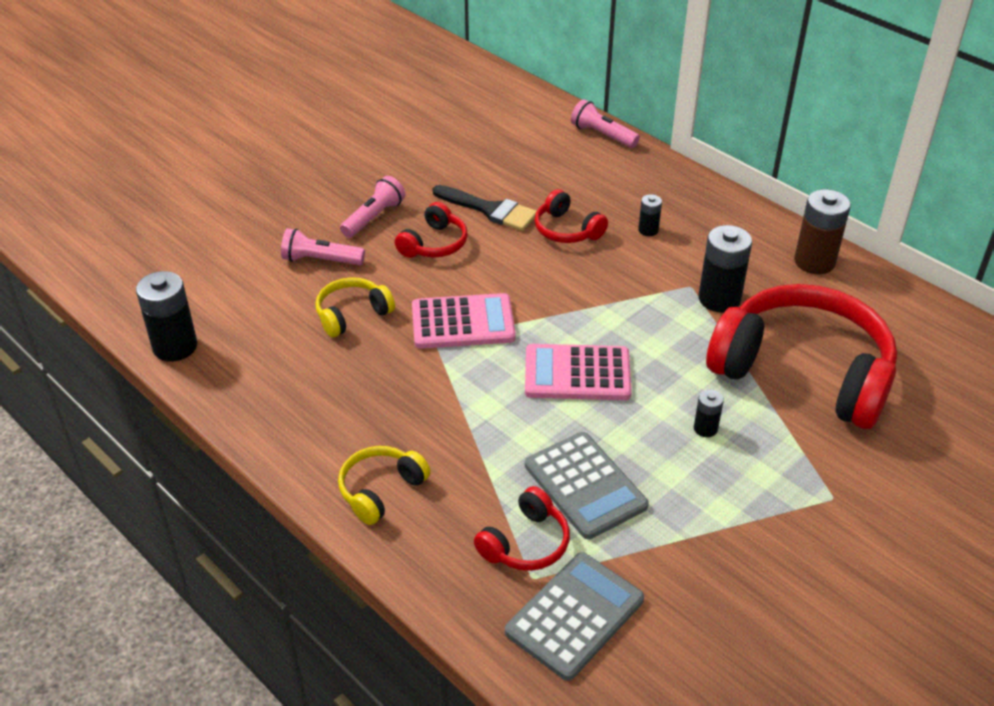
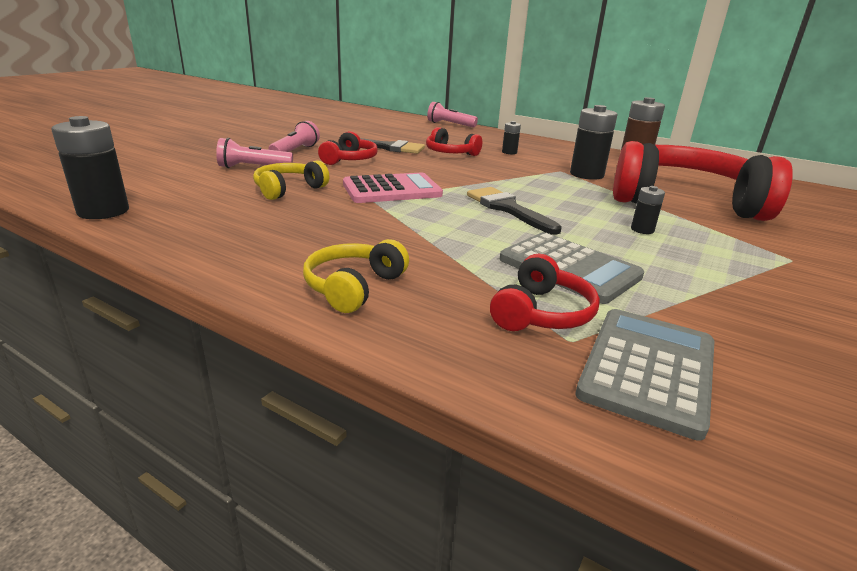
camera: 15 degrees left, 15 degrees down
(577, 373) = (508, 209): pink calculator -> black brush

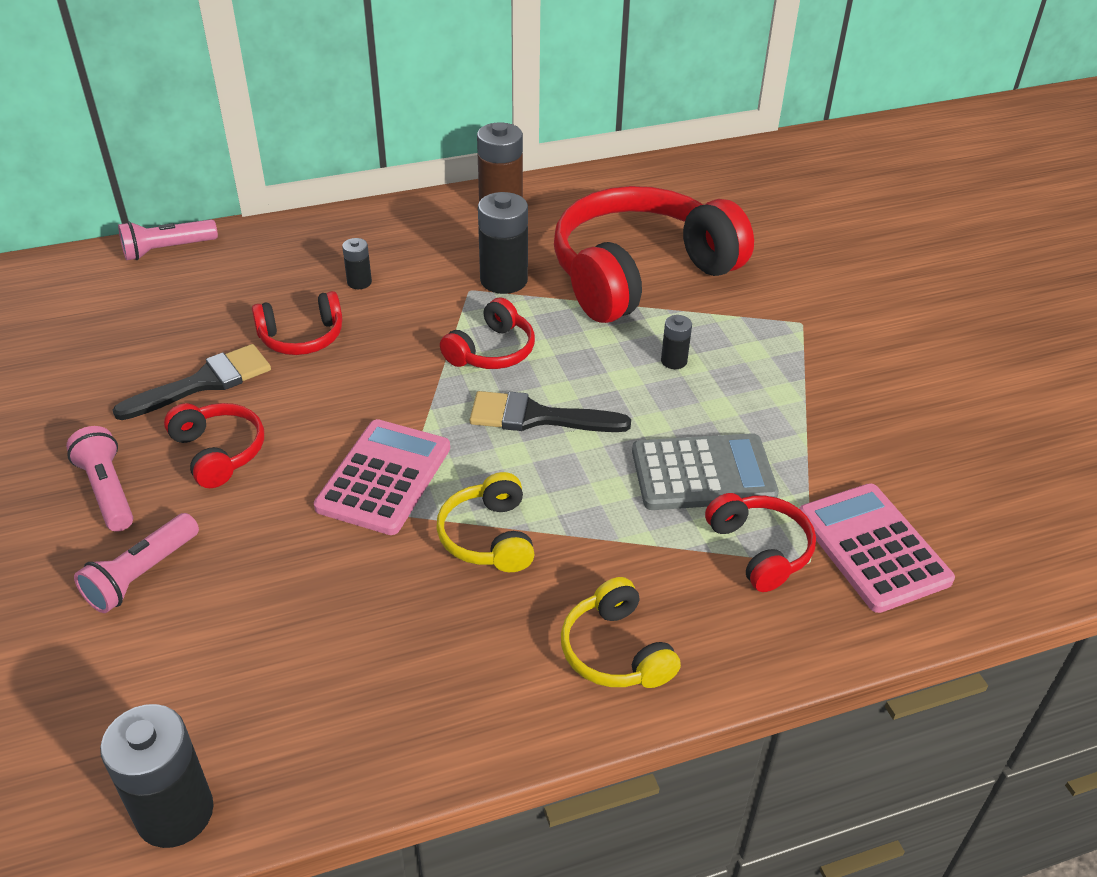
camera: 50 degrees left, 15 degrees up
(289, 189) = (282, 576): yellow headphones -> yellow headphones (488, 537)
(530, 186) = (492, 351): none -> red headphones
(648, 369) = (873, 547): grey calculator -> pink calculator

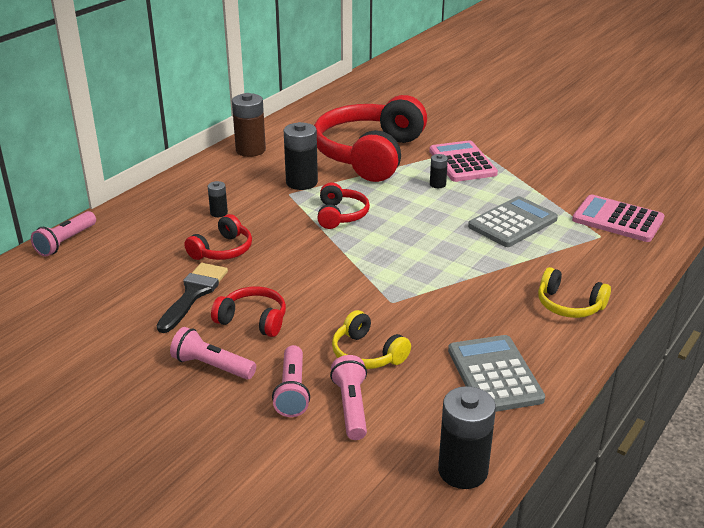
camera: 35 degrees left, 10 degrees down
(172, 637) = (351, 407): none -> pink flashlight
(383, 698) = (494, 374): none -> grey calculator
(384, 477) = (363, 290): pink calculator -> pink calculator (462, 162)
(488, 537) = (451, 290): yellow headphones -> yellow headphones (367, 354)
(537, 417) = (404, 233): black brush -> none
(760, 549) = (575, 240): red headphones -> none

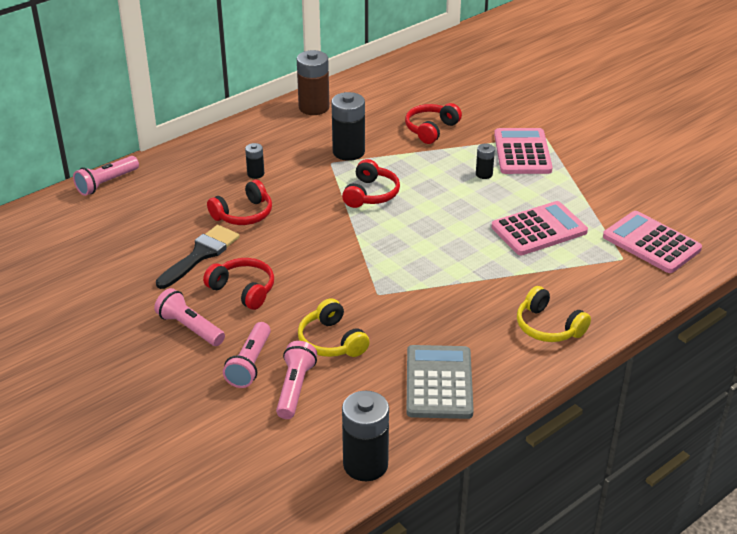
camera: 15 degrees right, 5 degrees up
(370, 154) = (431, 129): red headphones -> red headphones, size x0.45
(512, 223) = (539, 229): grey calculator -> pink calculator

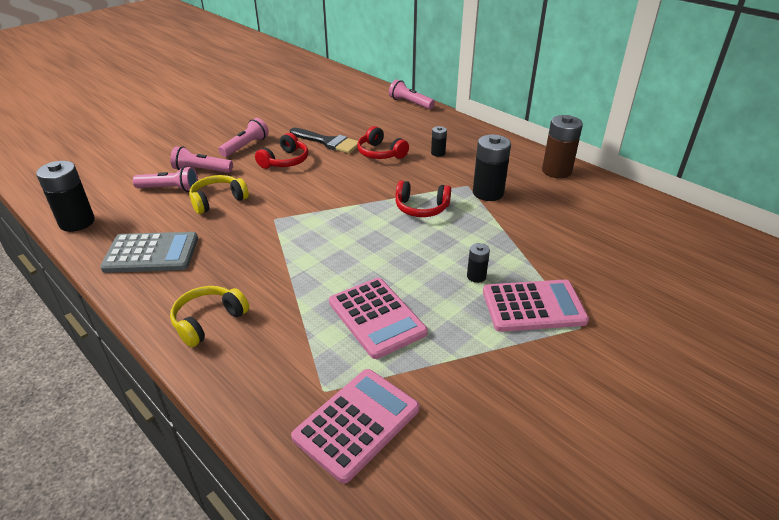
camera: 85 degrees right, 0 degrees up
(431, 129) = (551, 238): red headphones -> none

